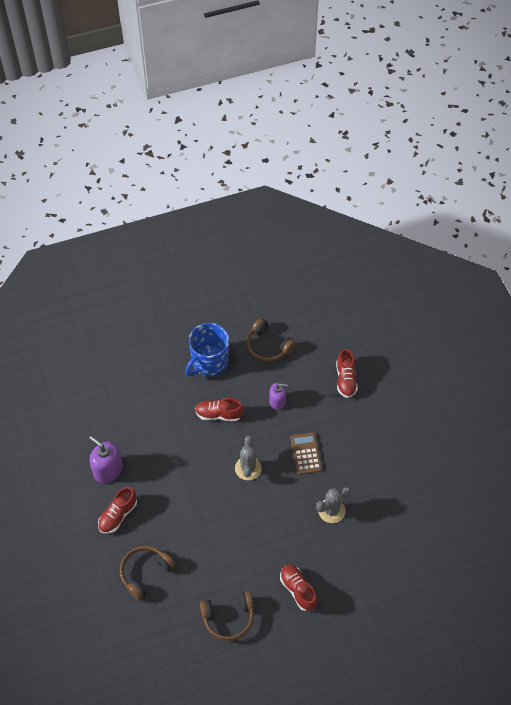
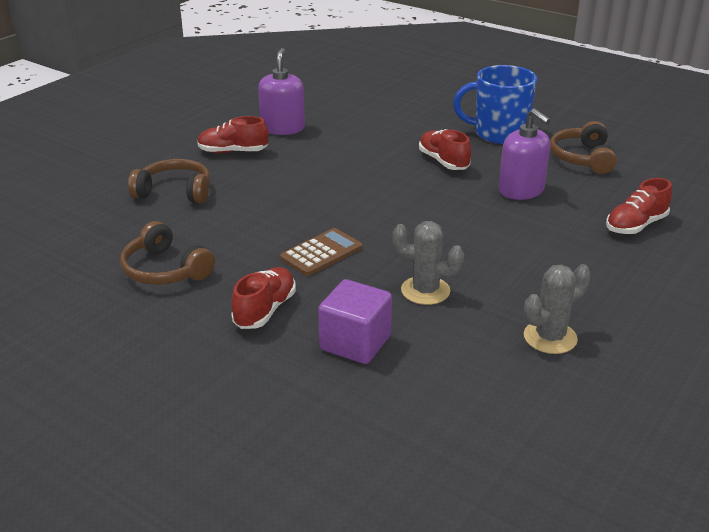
camera: 55 degrees right, 25 degrees down
(248, 468) = (400, 205): grey cactus -> grey cactus (550, 337)
(277, 401) = (521, 190): purple soap dispenser -> purple soap dispenser, size x1.56
(306, 453) = (481, 237): brown calculator -> brown calculator (321, 253)
(349, 566) = (355, 343): none -> purple cube

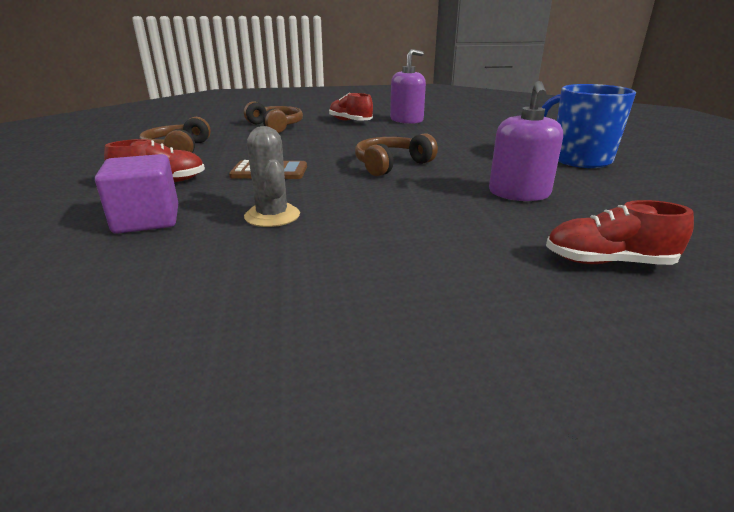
camera: 45 degrees right, 5 degrees down
(443, 161) = (484, 160): red shoe -> none
(550, 337) = (274, 299): grey cactus -> none
(582, 158) = (646, 195): brown headphones -> brown headphones (391, 165)

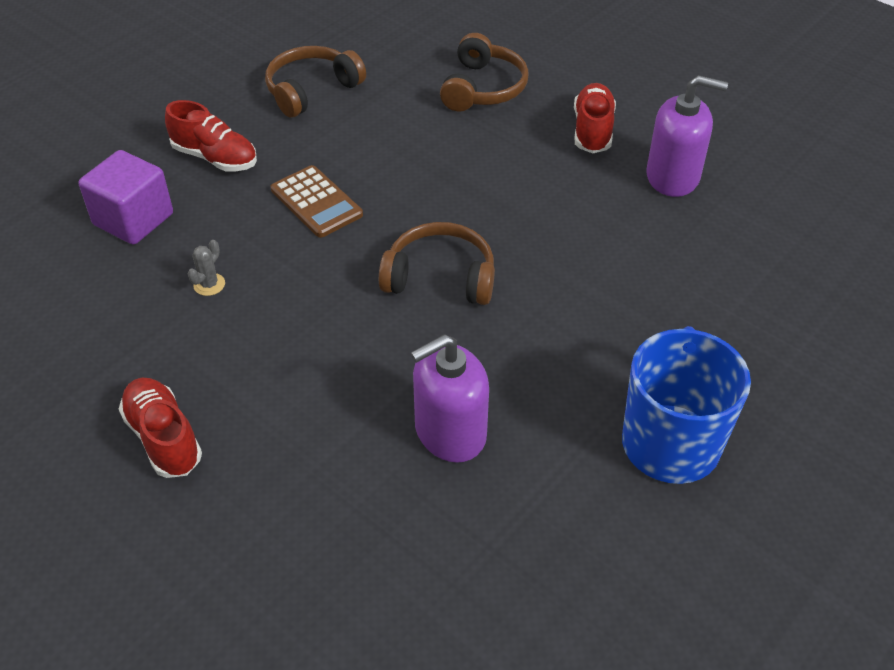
camera: 50 degrees right, 20 degrees up
(272, 216) = (209, 284): grey cactus -> grey cactus, size x0.52
(608, 262) = (310, 567): red shoe -> red shoe (164, 438)

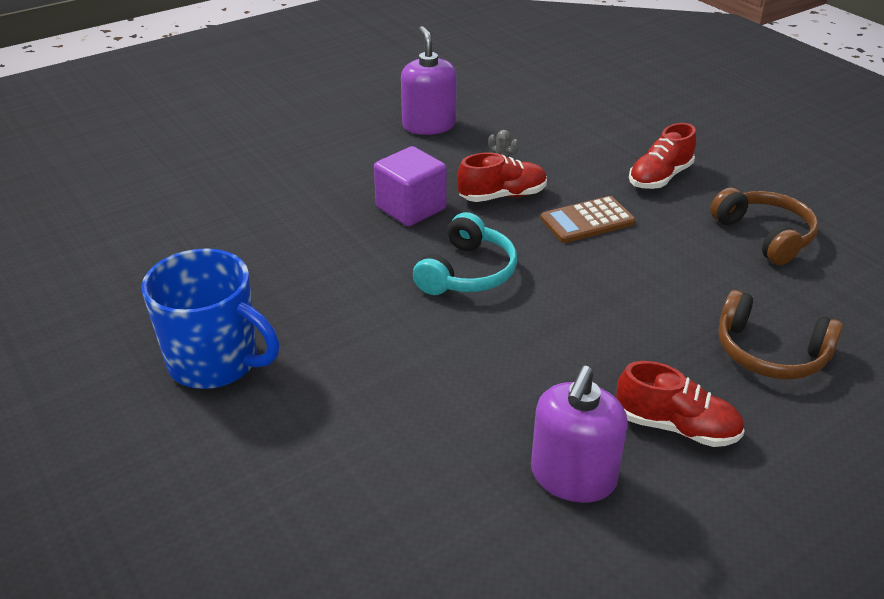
camera: 105 degrees right, 10 degrees down
(133, 219) = (587, 140): purple cube -> purple cube (411, 208)
(164, 438) = (366, 142): red shoe -> red shoe (502, 196)
(440, 277) = (467, 272): brown headphones -> turquoise headphones
(450, 432) = (300, 251): purple soap dispenser -> purple soap dispenser (429, 125)

